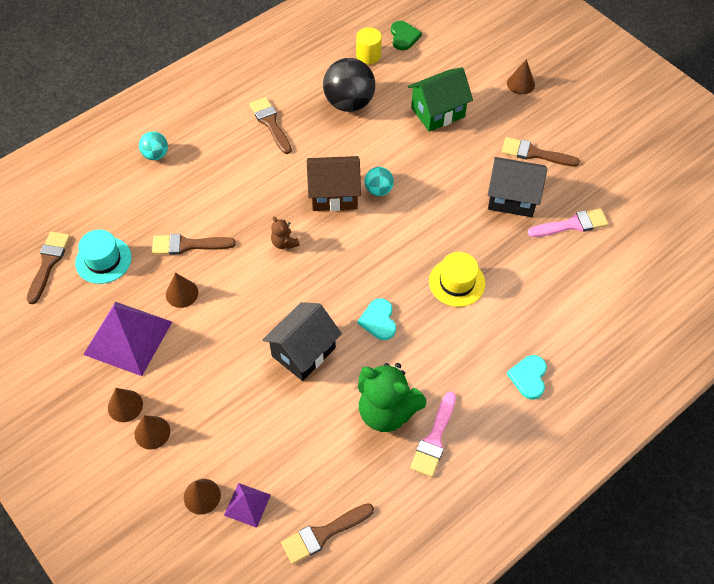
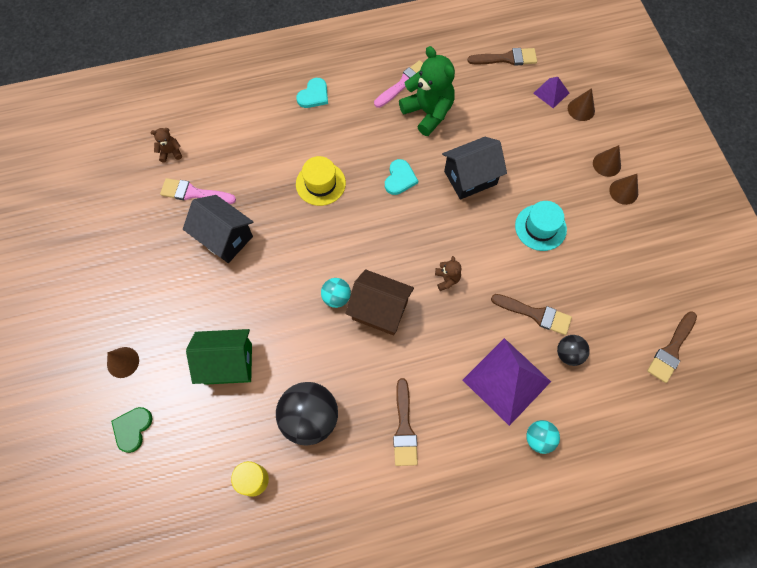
camera: 155 degrees left, 10 degrees up
(103, 260) = (618, 331): turquoise hat -> turquoise hat (540, 227)
(128, 337) = (610, 246): purple pyramid -> purple pyramid (506, 380)
(146, 224) = (568, 354): none -> black ball
(182, 293) = (554, 268): brown cone -> none
(404, 36) = (197, 491): green heart -> green heart (132, 429)
(534, 153) = (172, 274): brown brush -> none
(626, 252) = (170, 152): none -> brown teddy bear

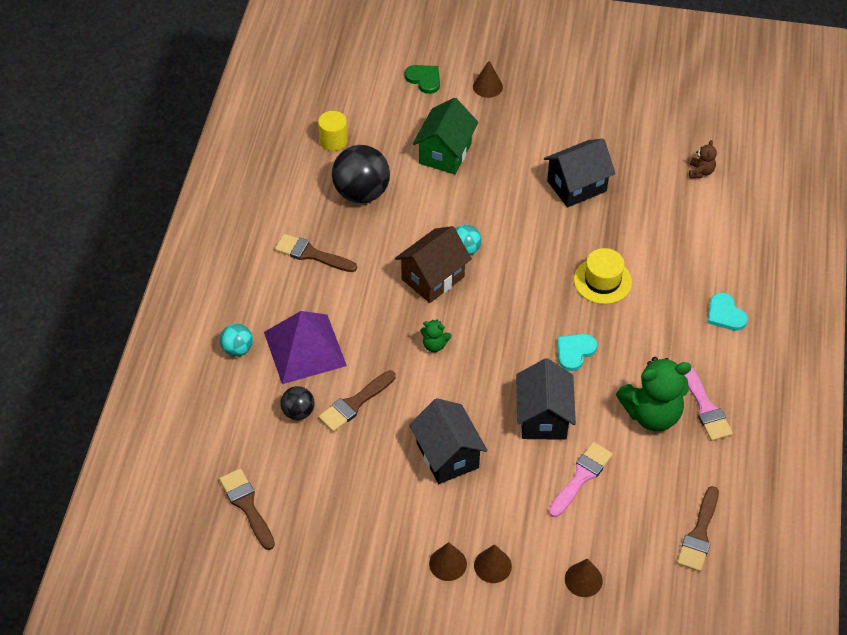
camera: 115 degrees right, 15 degrees down
(193, 193) = (641, 177): pink brush -> pink brush (581, 477)
(400, 178) = (574, 352): turquoise heart -> turquoise heart turned 90 degrees clockwise
(447, 279) = (434, 345): brown teddy bear -> green teddy bear
(540, 227) = (447, 455): turquoise hat -> black house
(551, 93) = (623, 558): purple pyramid -> none

